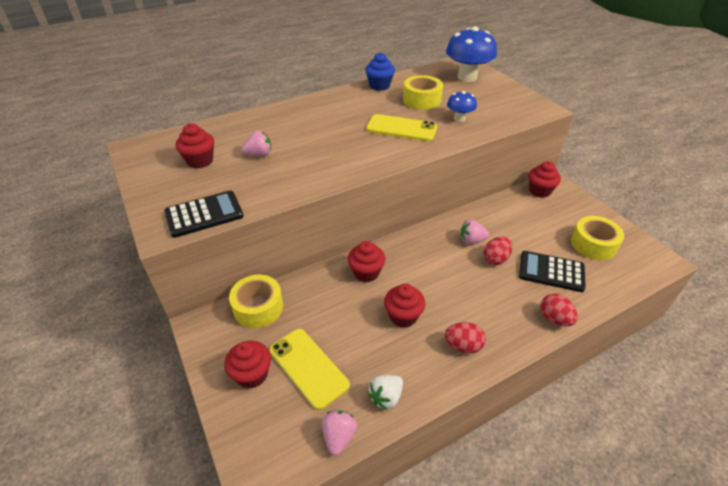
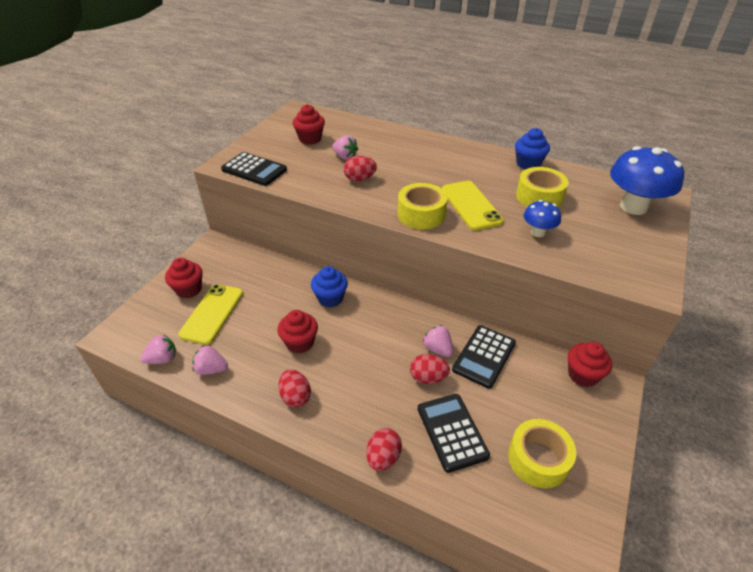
camera: 55 degrees right, 0 degrees up
(258, 307) = (248, 261): yellow tape -> yellow tape (421, 214)
(304, 161) = (360, 179): none -> red egg
(366, 273) = (330, 298): red cupcake -> blue cupcake
(386, 397) = (211, 369): white strawberry -> pink strawberry
(495, 222) = (484, 356): none -> black calculator

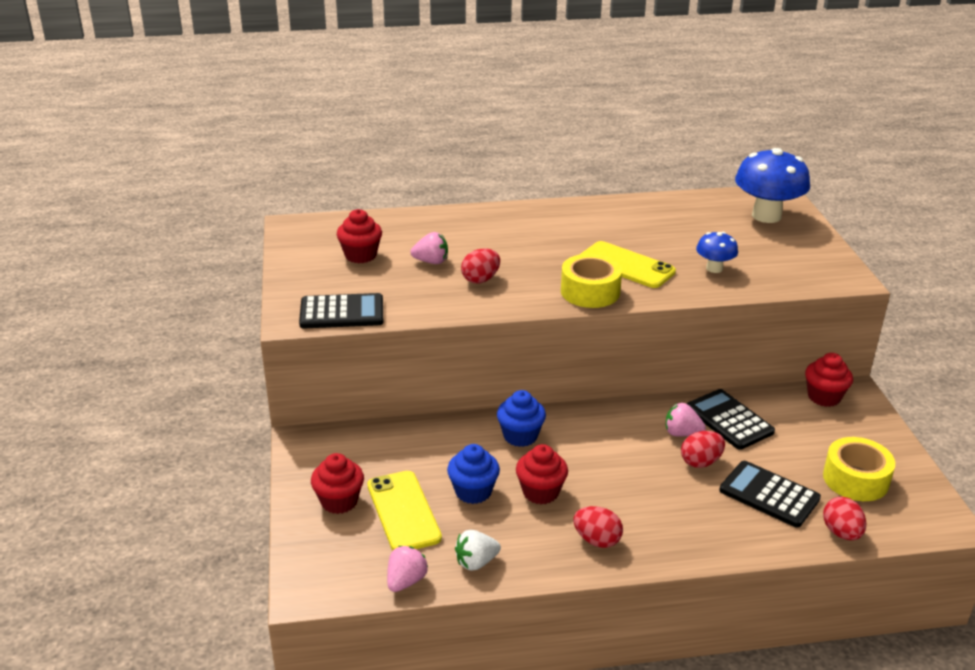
camera: 35 degrees left, 10 degrees down
(211, 369) = (476, 562): pink strawberry -> white strawberry
(383, 457) = (735, 545): red egg -> red egg (841, 533)
(484, 356) = (729, 420): black calculator -> black calculator turned 150 degrees clockwise
(528, 164) = (631, 206): blue cupcake -> blue cupcake (473, 491)
(539, 197) = (678, 235): yellow tape -> none

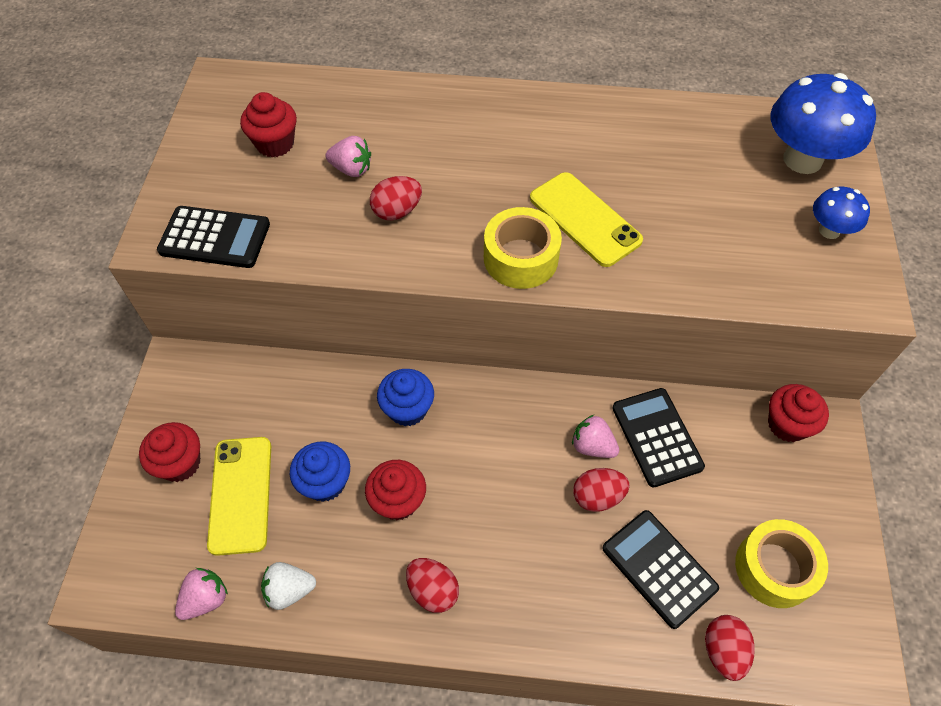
camera: 15 degrees right, 25 degrees up
(714, 268) = (695, 245): blue mushroom -> blue mushroom (829, 230)

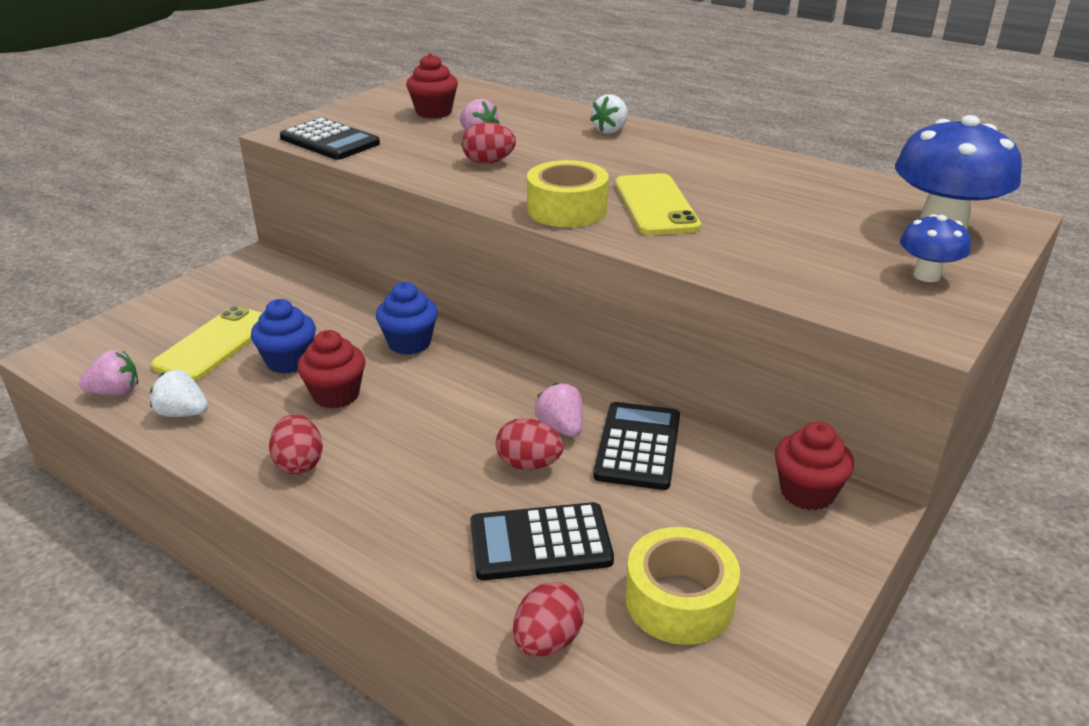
camera: 30 degrees right, 25 degrees down
(180, 463) = (193, 311): red cupcake -> none
(463, 112) = (610, 130): none -> white strawberry
(659, 568) = (540, 542): black calculator -> black calculator turned 90 degrees counterclockwise

